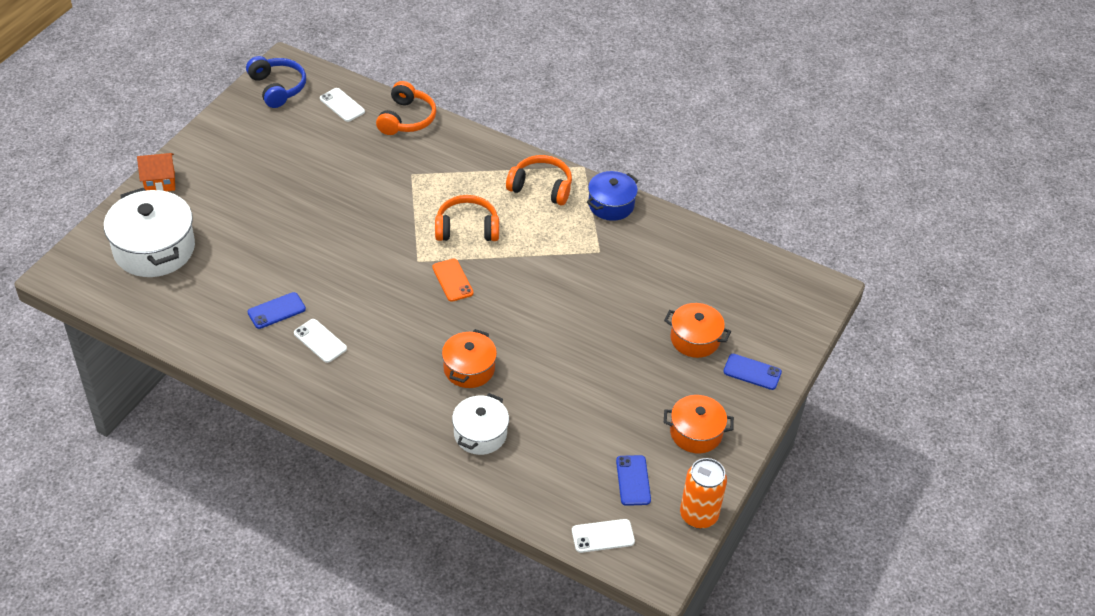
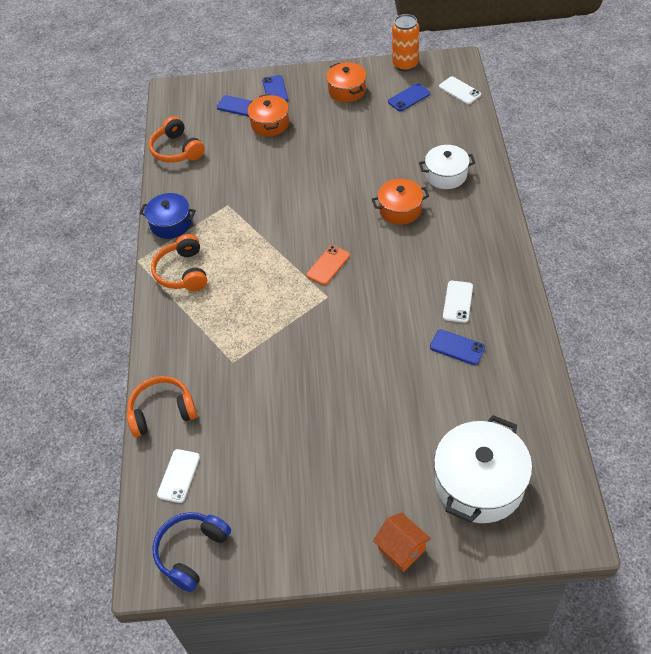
camera: 115 degrees left, 5 degrees up
(467, 228) = (266, 289): orange headphones -> orange headphones (177, 150)
(749, 328) = (238, 106): none -> blue phone

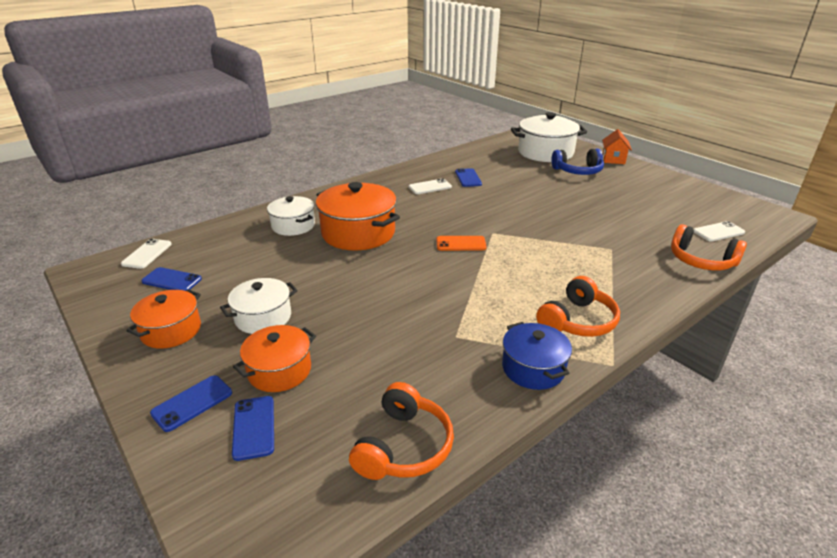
camera: 130 degrees left, 20 degrees down
(191, 552) = (739, 208): blue headphones -> blue headphones (578, 171)
(326, 129) = (263, 317): none -> white pot
(400, 210) = (358, 233): orange pot -> orange pot, size x1.67
(405, 64) = (96, 304): orange can -> none

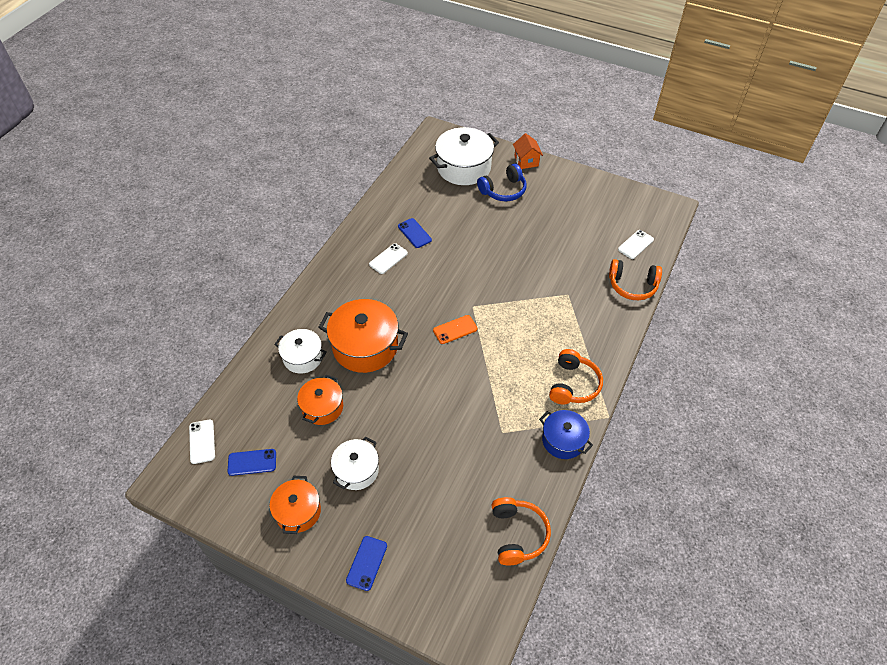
camera: 25 degrees left, 20 degrees up
(254, 427) = (420, 562): blue phone -> none
(279, 370) = (404, 512): orange pot -> orange pot (322, 407)

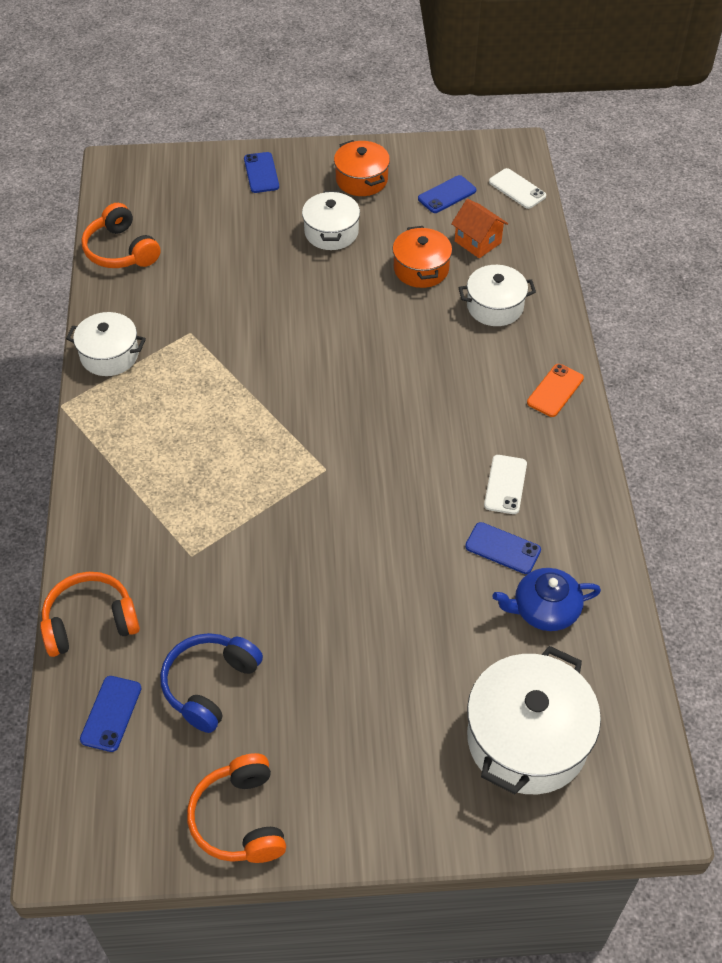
camera: 150 degrees right, 0 degrees up
(365, 346) = (430, 352): orange pot -> none
(417, 203) = (544, 609): none -> blue teapot
(455, 329) = (328, 425): orange phone -> orange phone (555, 390)
(503, 190) = (415, 720): blue headphones -> blue headphones (209, 685)
(526, 161) = (418, 827): orange house -> orange house (477, 242)
(563, 440) = (109, 355): blue pot -> white pot
(573, 384) = (124, 425): orange headphones -> orange headphones (239, 819)
(635, 244) = (111, 713): white phone -> blue phone

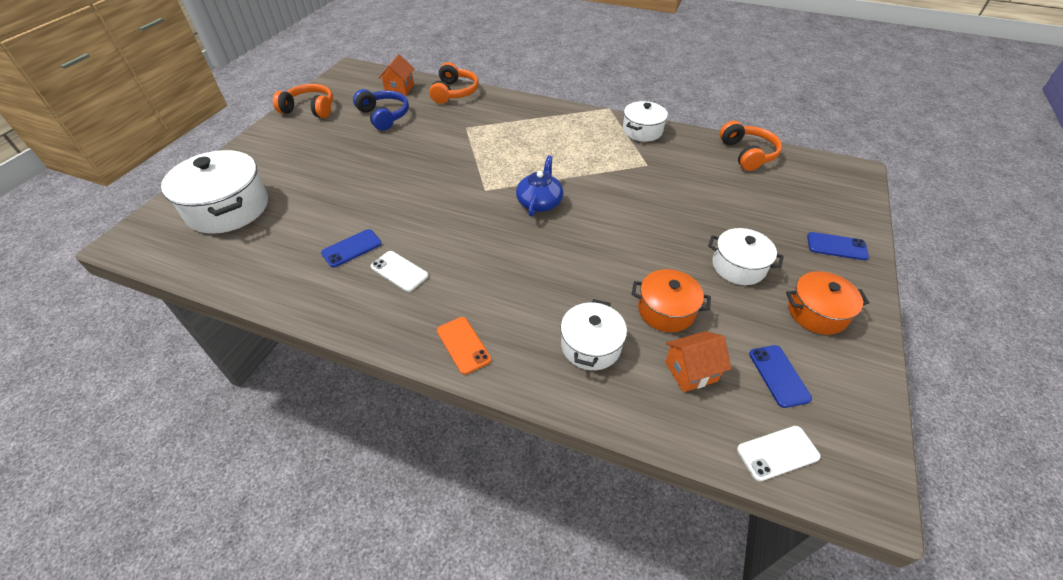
camera: 115 degrees right, 5 degrees down
(111, 713) = (399, 89): blue phone -> orange house
(120, 250) = (747, 154): orange headphones -> orange headphones turned 90 degrees clockwise
(544, 609) = (290, 250): blue teapot -> blue teapot (539, 202)

